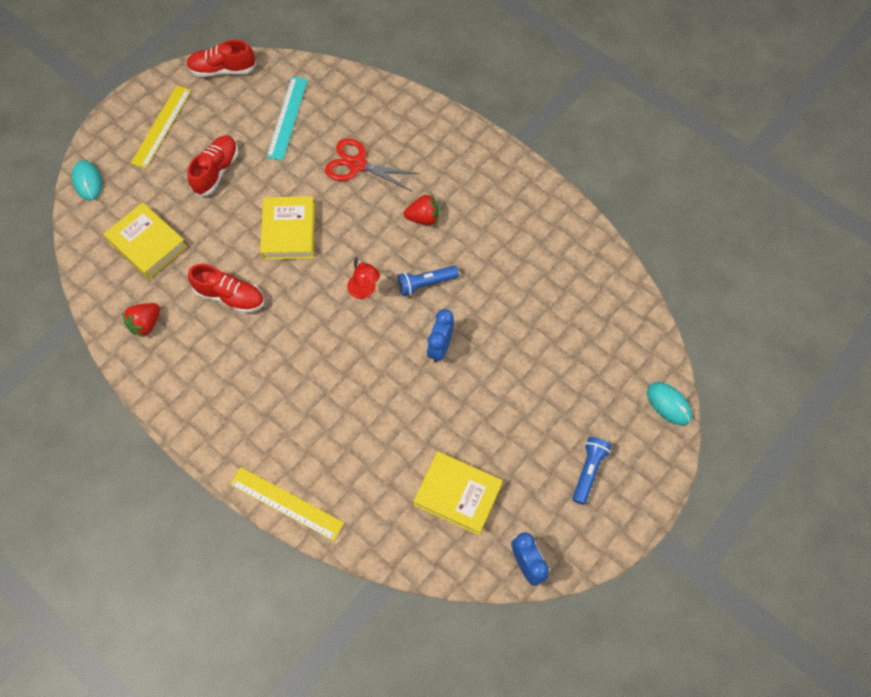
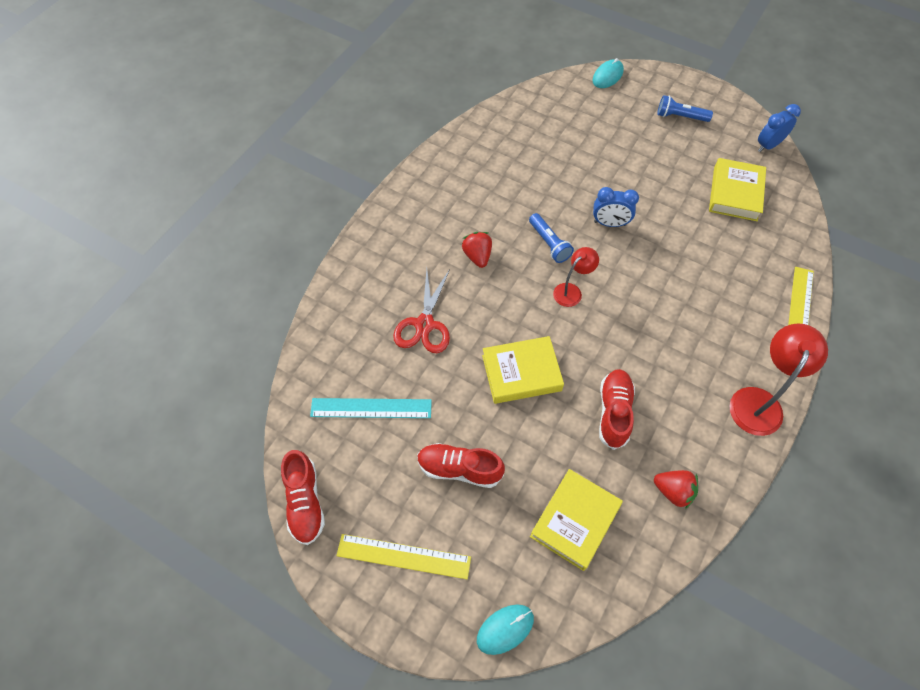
camera: 100 degrees left, 5 degrees down
(203, 425) = (759, 401): none -> red lamp

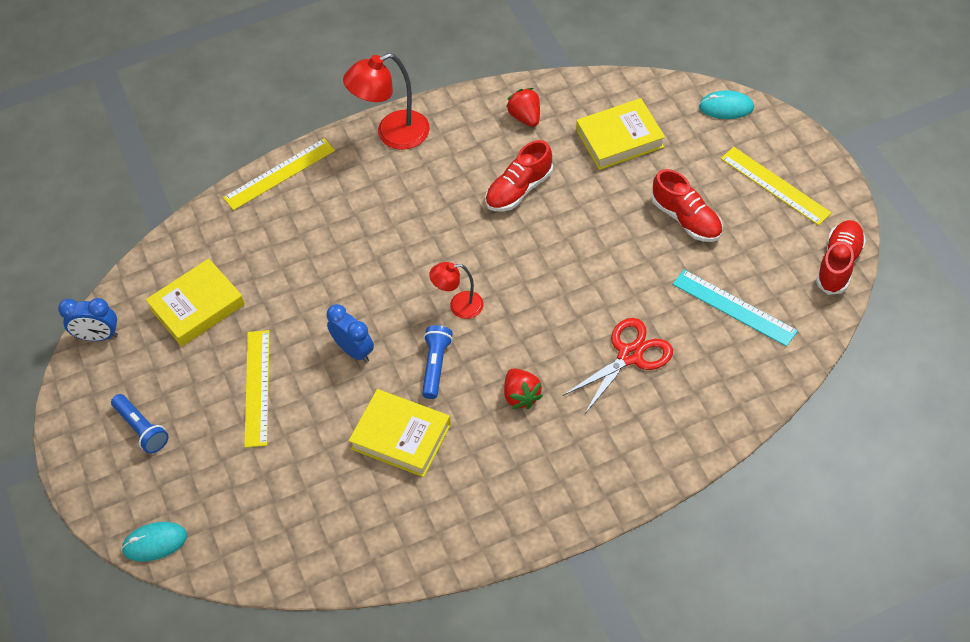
camera: 140 degrees left, 5 degrees down
(477, 256) = (521, 396): red strawberry -> red strawberry turned 45 degrees counterclockwise
(521, 373) = (571, 262): yellow book -> yellow book (401, 437)
(643, 171) = (257, 387): none -> yellow ruler

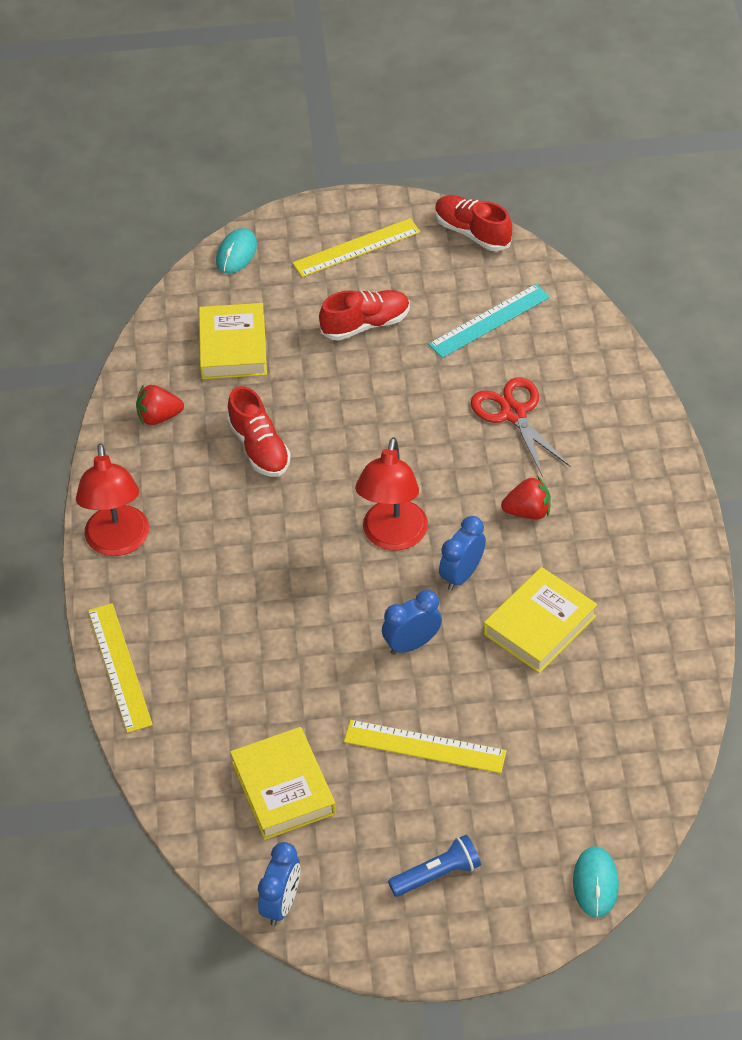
camera: 75 degrees left, 5 degrees down
(436, 366) = (462, 575): blue flashlight -> blue clock
(459, 306) = (392, 537): red lamp -> red lamp, size x1.70

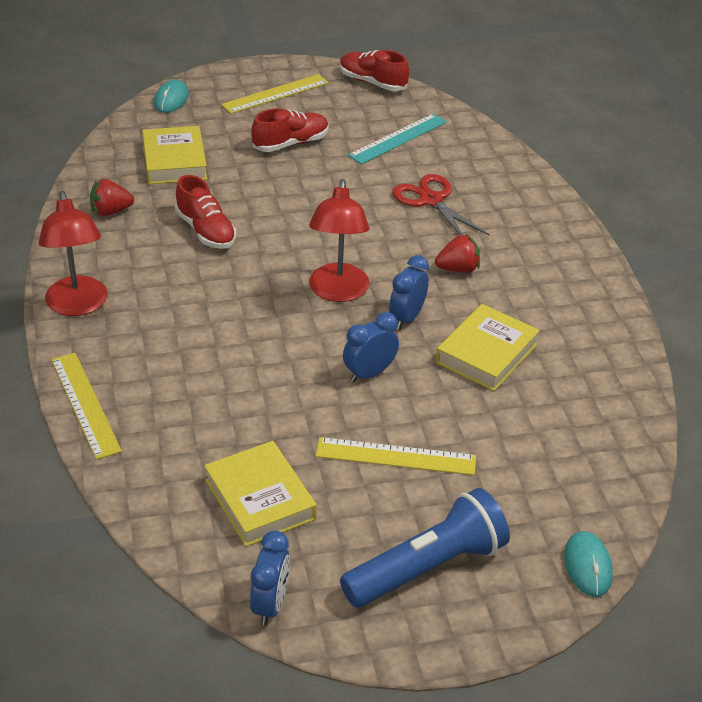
camera: 10 degrees left, 10 degrees down
(437, 874) = (427, 567): blue flashlight -> blue flashlight, size x1.81

